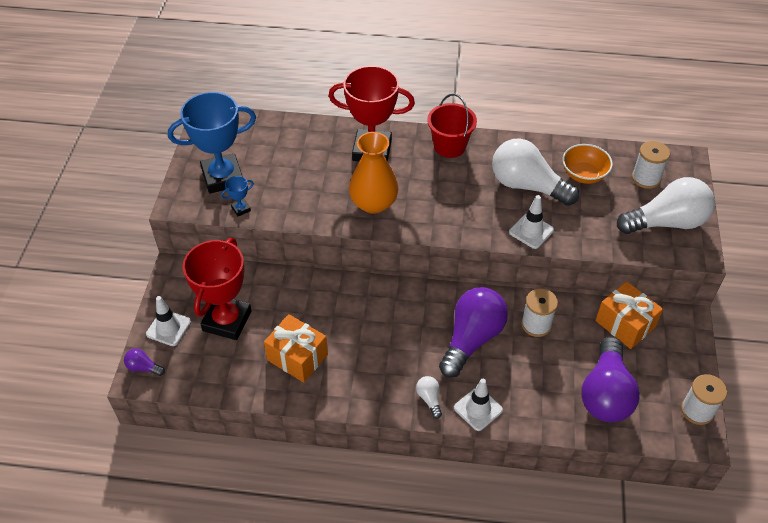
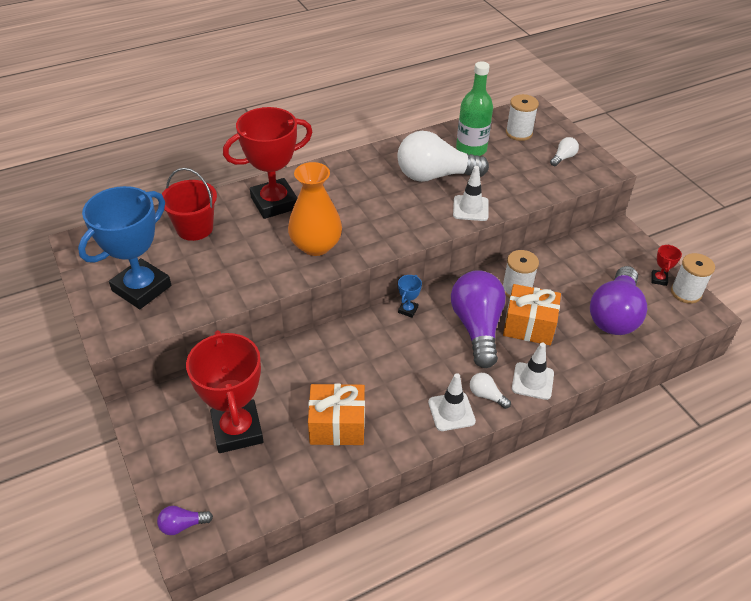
camera: 35 degrees left, 5 degrees down
(168, 328) = (179, 470): white traffic cone -> white traffic cone (451, 412)
(241, 209) = (187, 308): blue trophy -> blue trophy (408, 310)
(449, 146) = (342, 171): red bucket -> red bucket (195, 228)
(584, 175) = (471, 149): orange bowl -> green bottle
(605, 393) = (614, 315): purple light bulb -> purple light bulb turned 45 degrees clockwise
(625, 324) = (580, 256): orange gift -> orange gift (529, 326)
(666, 222) = (563, 158): white light bulb -> white light bulb, size x0.42
(682, 384) = (658, 279): none -> red trophy

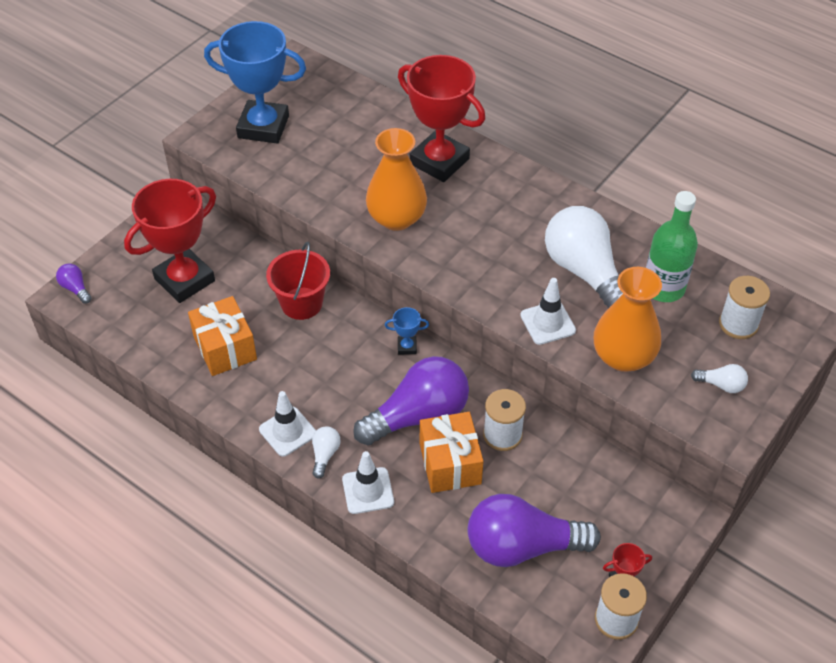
camera: 65 degrees right, 5 degrees up
(195, 228) = (363, 123): red bucket -> red bucket (301, 303)
(519, 187) = (623, 357): none -> orange vase

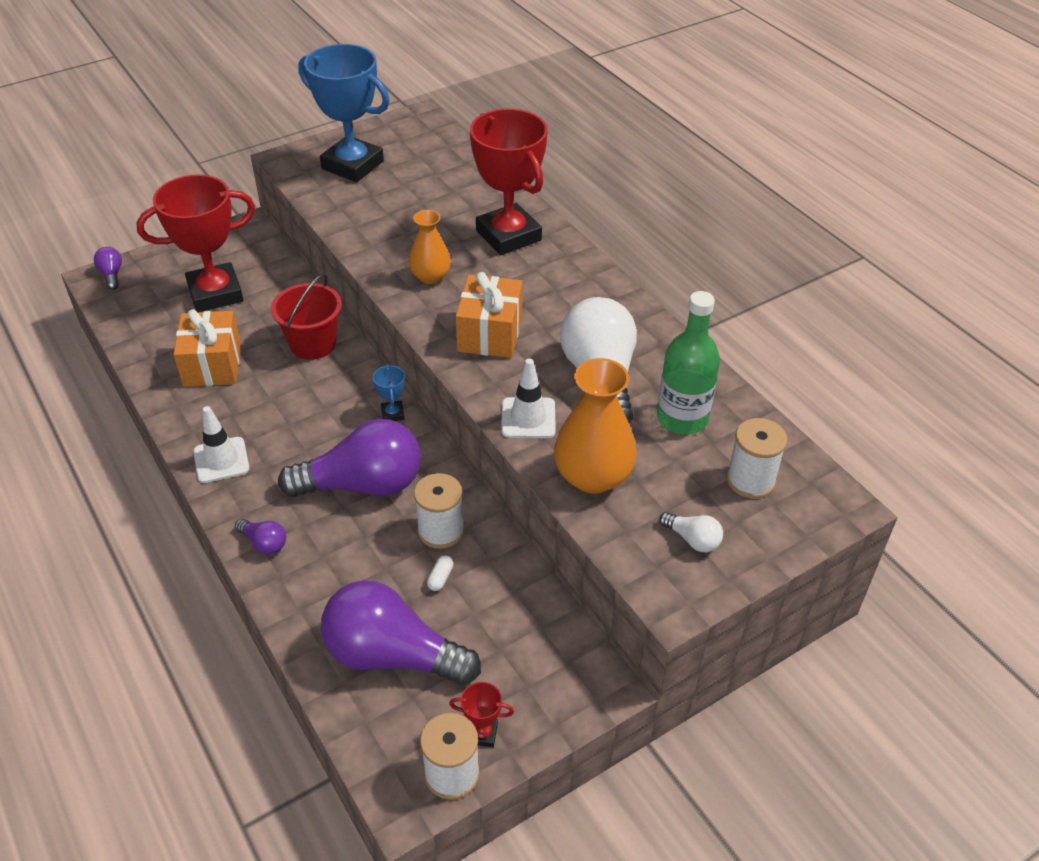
camera: 20 degrees right, 5 degrees down
(325, 455) = (243, 494): white light bulb -> none
(368, 491) = (264, 543): white traffic cone -> purple light bulb
(396, 218) = (430, 276): orange vase -> orange vase, size x0.62
(407, 347) = (393, 414): blue trophy -> blue trophy turned 60 degrees clockwise
(450, 463) = (366, 543): orange gift -> orange gift (490, 333)
(524, 473) = (440, 578): none -> white capsule

